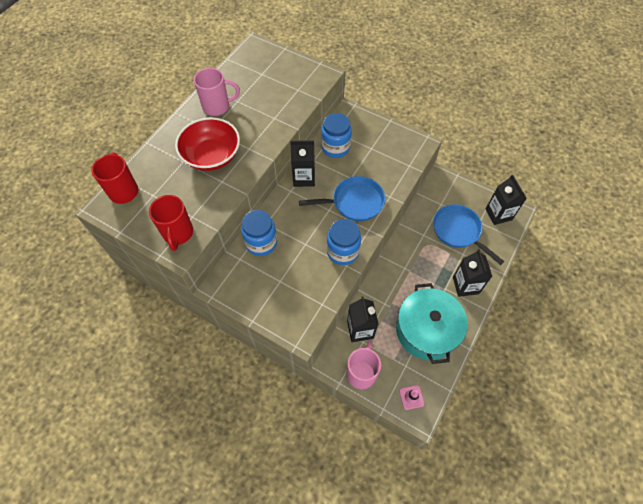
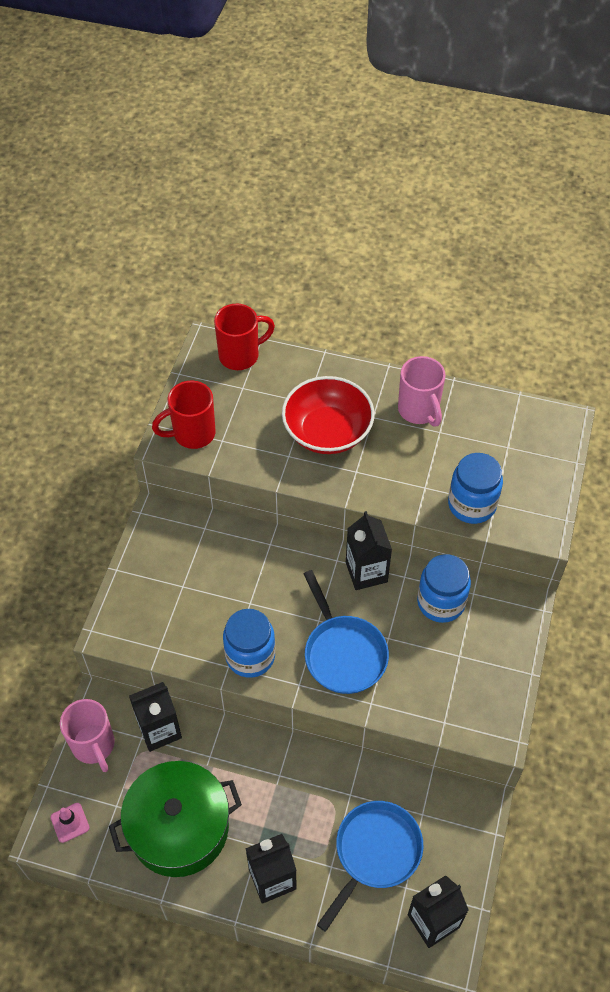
camera: 75 degrees right, 5 degrees down
(261, 243) = (236, 547): blue jar -> blue jar (471, 504)
(361, 373) = (94, 746): pink mug -> pink mug turned 60 degrees clockwise
(426, 330) = (179, 827): turquoise pot -> green pot

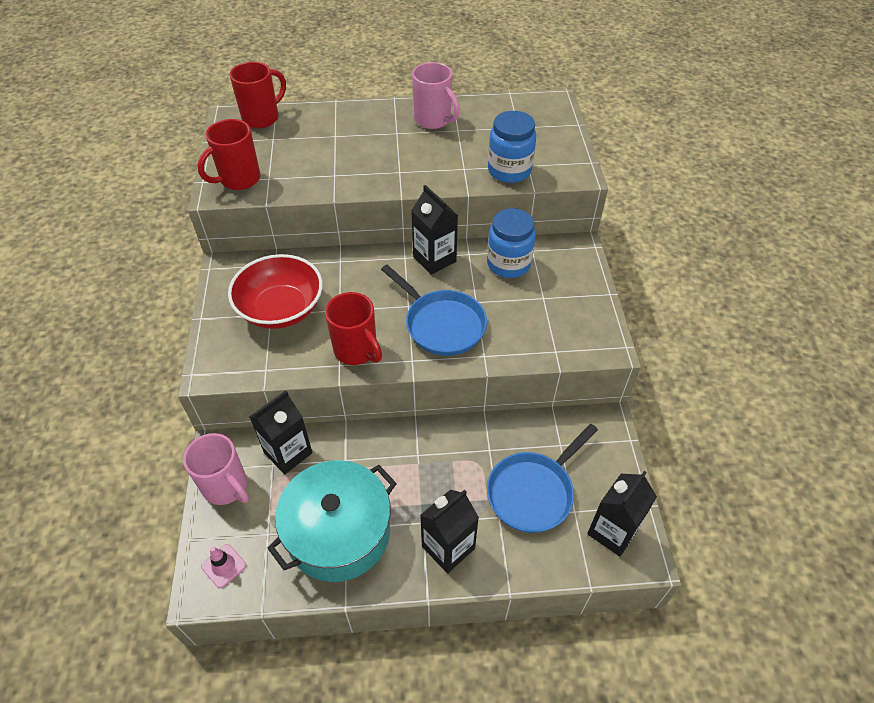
camera: 20 degrees left, 5 degrees down
(179, 827) = (338, 532): green pot -> turquoise pot
(250, 656) = (357, 351): blue jar -> red mug
(327, 431) = (361, 151): red bowl -> red bowl (281, 309)
(374, 853) = (533, 491): blue pan -> blue pan turned 150 degrees counterclockwise

